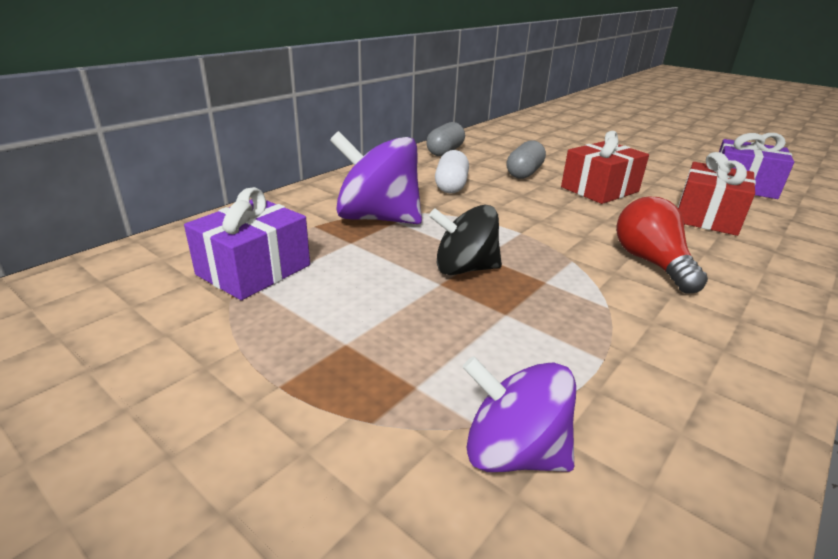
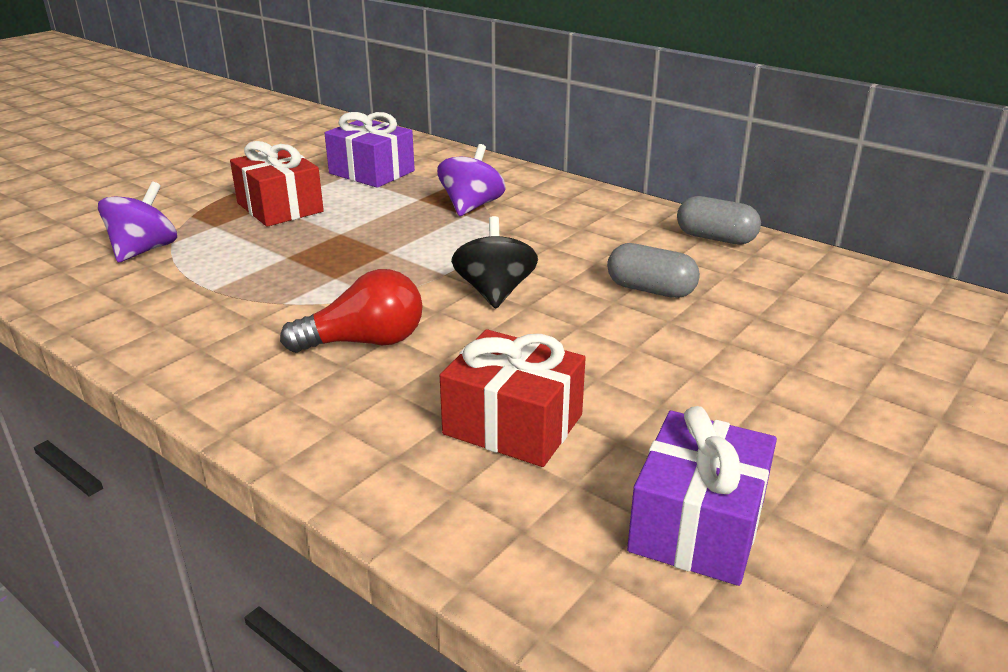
camera: 90 degrees right, 0 degrees up
(378, 218) = (471, 206): purple spinning top -> purple spinning top, size x0.67
(451, 186) = (575, 240): white capsule -> none
(464, 268) = (364, 243): black spinning top -> black spinning top (495, 292)
(599, 189) = (604, 343): red gift -> red gift (280, 207)

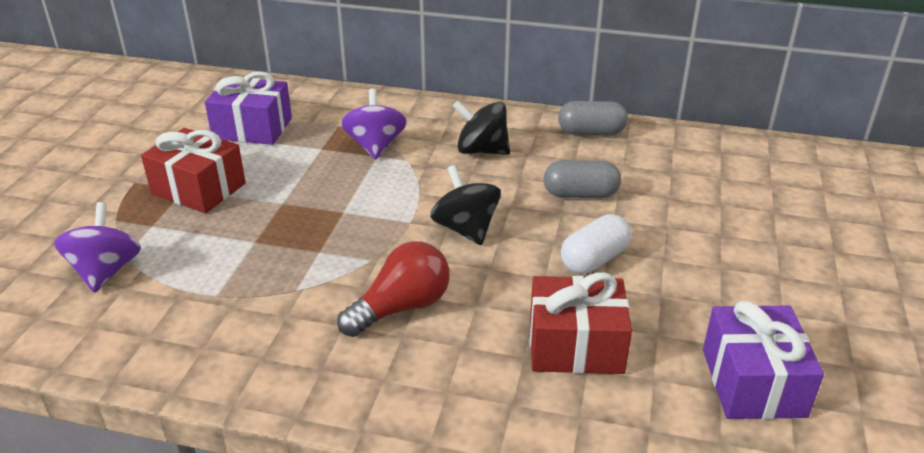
camera: 25 degrees left, 5 degrees up
(576, 231) = (481, 151): none -> black spinning top
(610, 352) = (594, 259): none -> white capsule

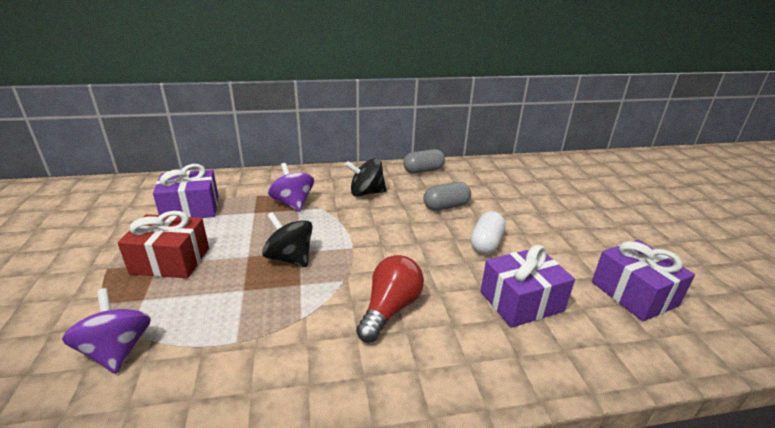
camera: 25 degrees left, 5 degrees down
(465, 229) = (393, 243): black spinning top -> black spinning top (290, 258)
(575, 345) = (521, 301): red gift -> purple gift

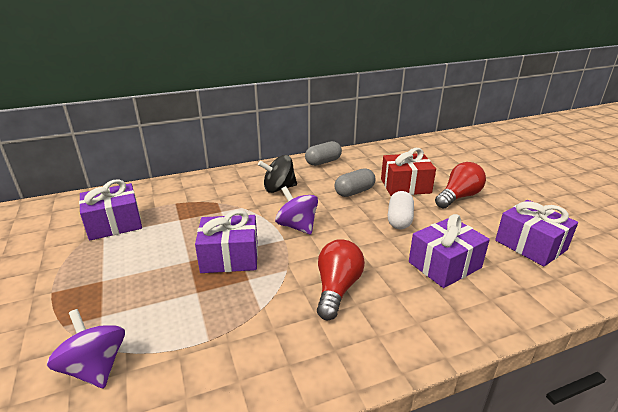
camera: 10 degrees left, 0 degrees up
(170, 260) = (114, 276): red gift -> red gift (405, 186)
(290, 258) = (230, 257): black spinning top -> purple gift
(293, 203) = (213, 206): purple spinning top -> purple spinning top (297, 226)
(563, 226) = (458, 197): none -> red light bulb

